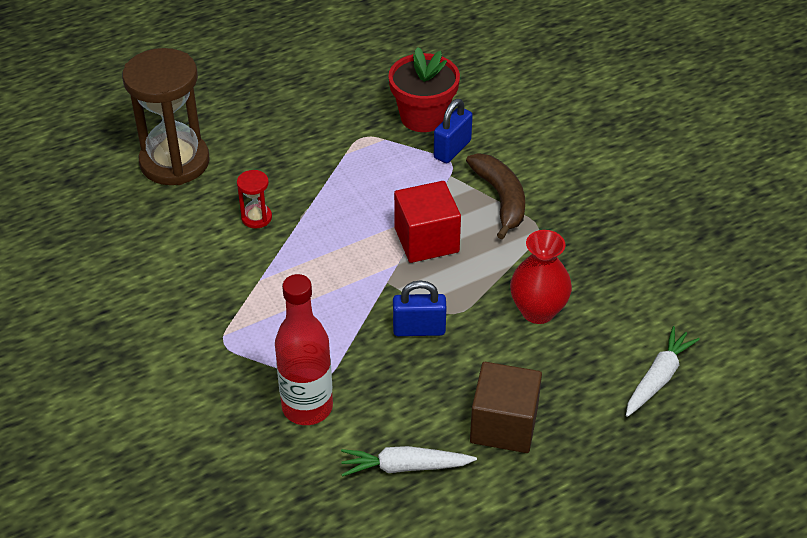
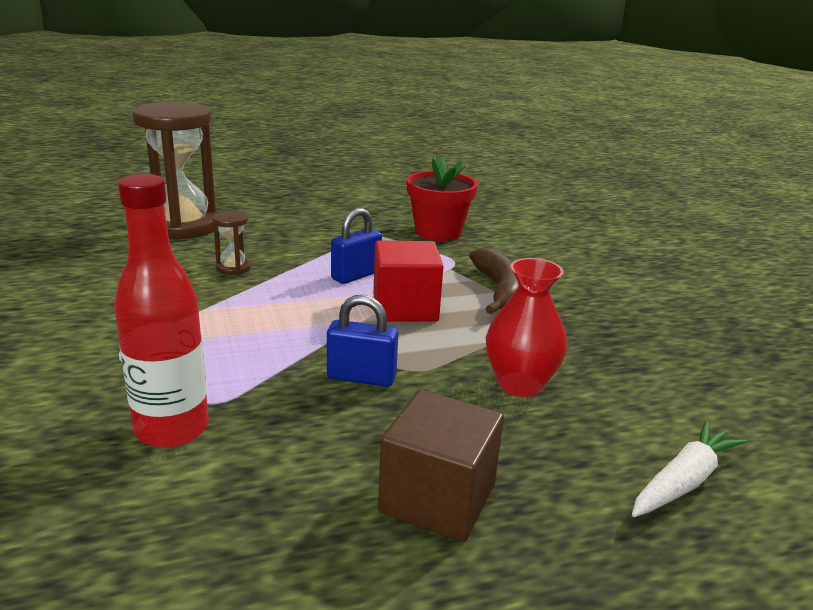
camera: 10 degrees right, 20 degrees down
(256, 218) = (233, 268): red hourglass -> brown hourglass
(404, 467) = (263, 525): white carrot -> none
(452, 149) = (459, 253): blue padlock -> blue padlock (356, 275)

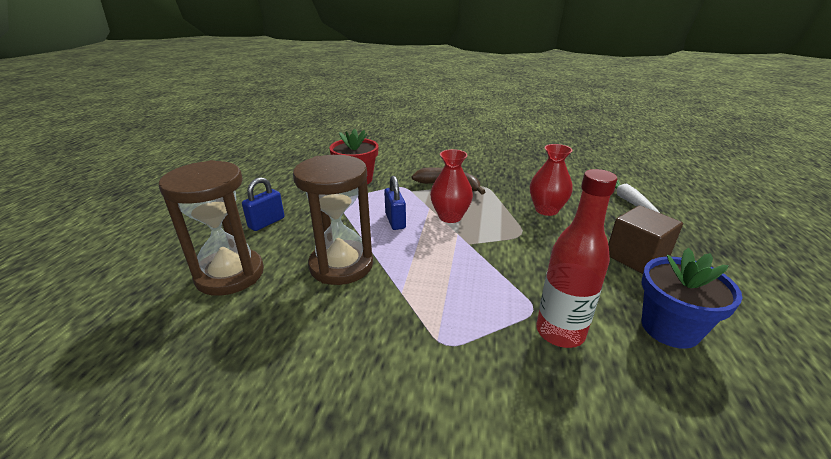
camera: 60 degrees left, 5 degrees up
(228, 541) = (670, 328): none -> blue flower pot
(233, 268) = (341, 265): brown hourglass -> brown hourglass, size x2.35
(361, 377) = (523, 250): blue padlock -> blue padlock (266, 223)
(405, 308) = (450, 217): red cube -> red vase

